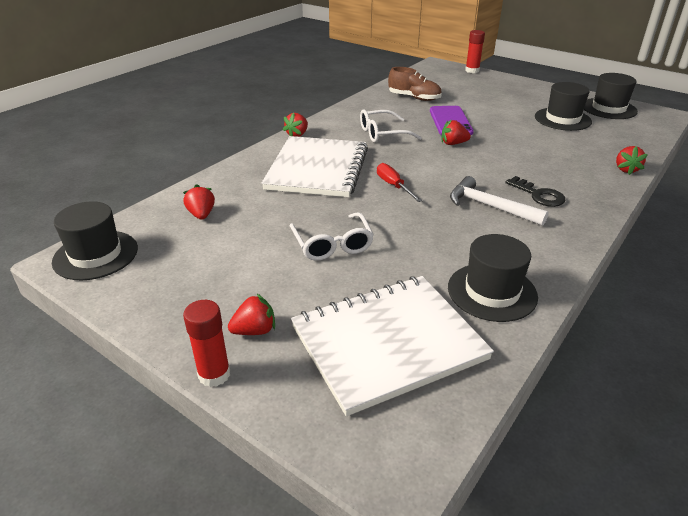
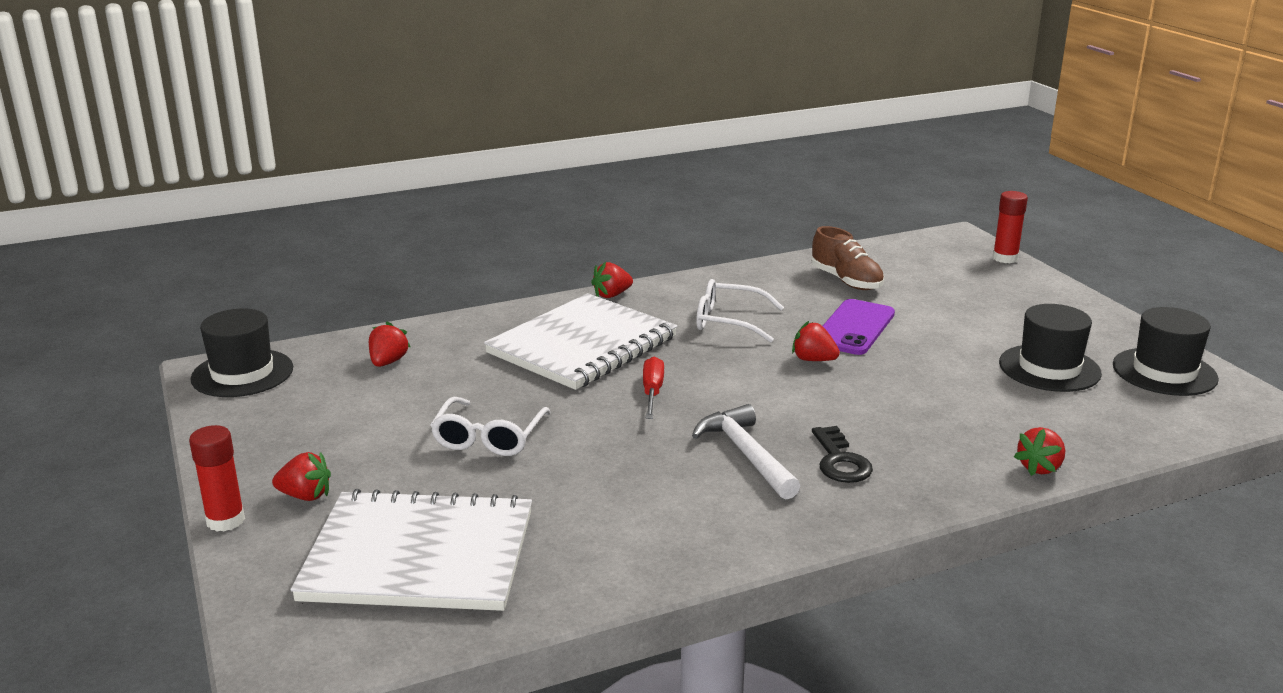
camera: 30 degrees right, 10 degrees down
(492, 292) = (606, 549): black hat -> none

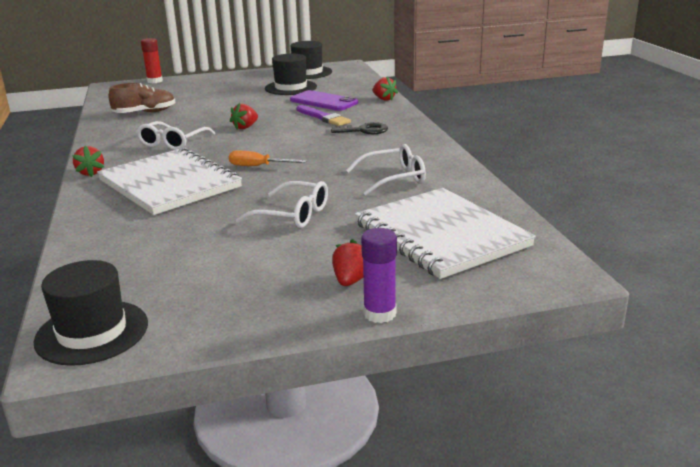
camera: 80 degrees left, 0 degrees up
(225, 520) = (379, 313): red glue stick -> purple glue stick
(388, 362) = (133, 256): red strawberry -> none
(419, 556) = (441, 235): white notebook -> white notebook turned 45 degrees counterclockwise
(622, 504) = (393, 178): none -> white glasses
(652, 392) = (258, 166): red screwdriver -> orange screwdriver
(746, 454) = (348, 148): white hammer -> none
(854, 328) = (212, 116): purple phone -> purple phone (324, 101)
(892, 417) = (323, 117): none -> purple brush

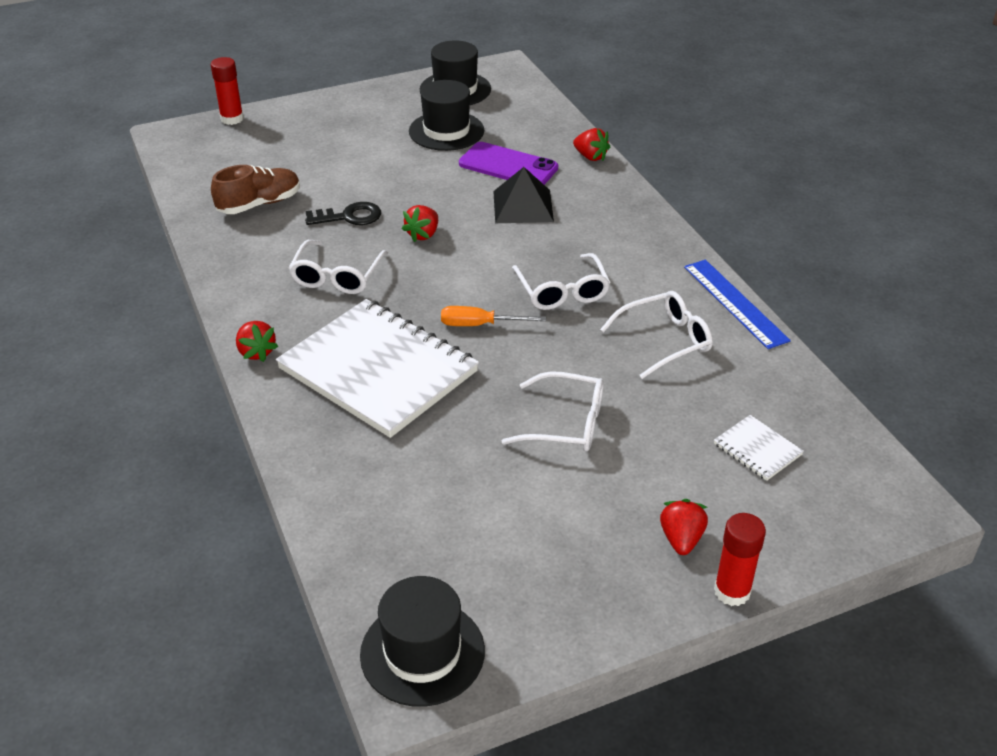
camera: 10 degrees left, 15 degrees up
(323, 117) = (523, 206): purple brush -> black pyramid
(328, 153) = (562, 291): none -> white glasses
(364, 130) = (589, 235): black key -> black key (349, 217)
(379, 313) = (732, 591): purple glue stick -> red glue stick
(441, 235) = (757, 449): white notebook -> white notebook, size x0.41
(458, 163) = (735, 303): none -> blue ruler

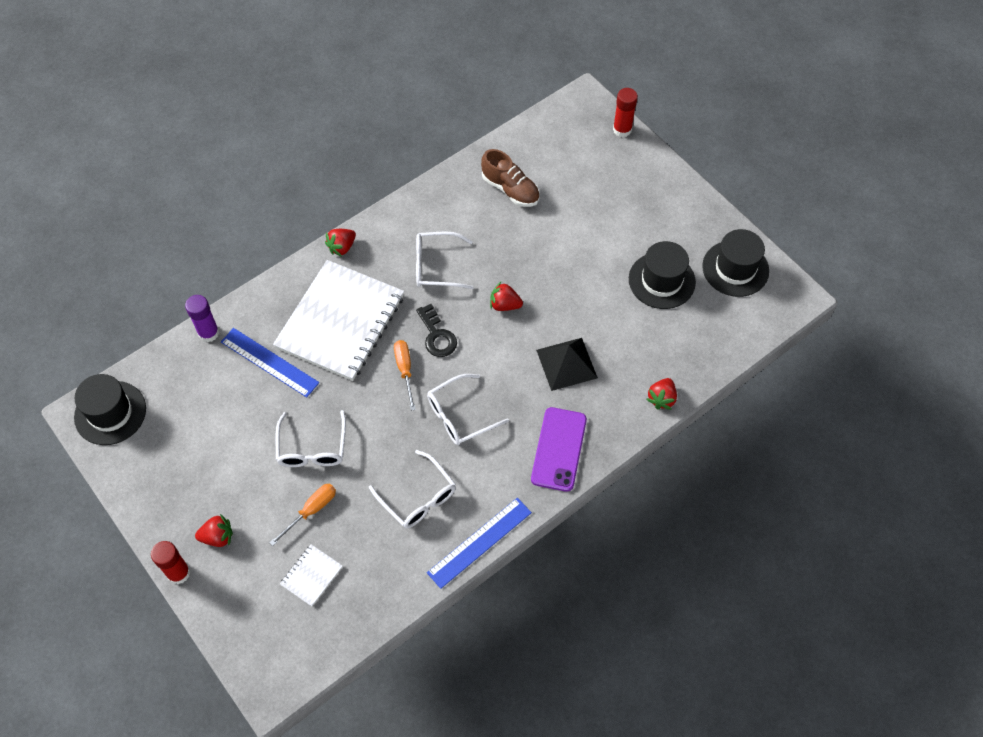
camera: 75 degrees right, 20 degrees up
(327, 510) = (208, 333): none -> purple glue stick
(349, 217) = (512, 250): black key -> black key (437, 336)
(410, 448) = (269, 362): none -> blue ruler
(508, 166) = (623, 339): purple phone -> purple phone (559, 449)
(661, 437) = (311, 511): none -> orange screwdriver

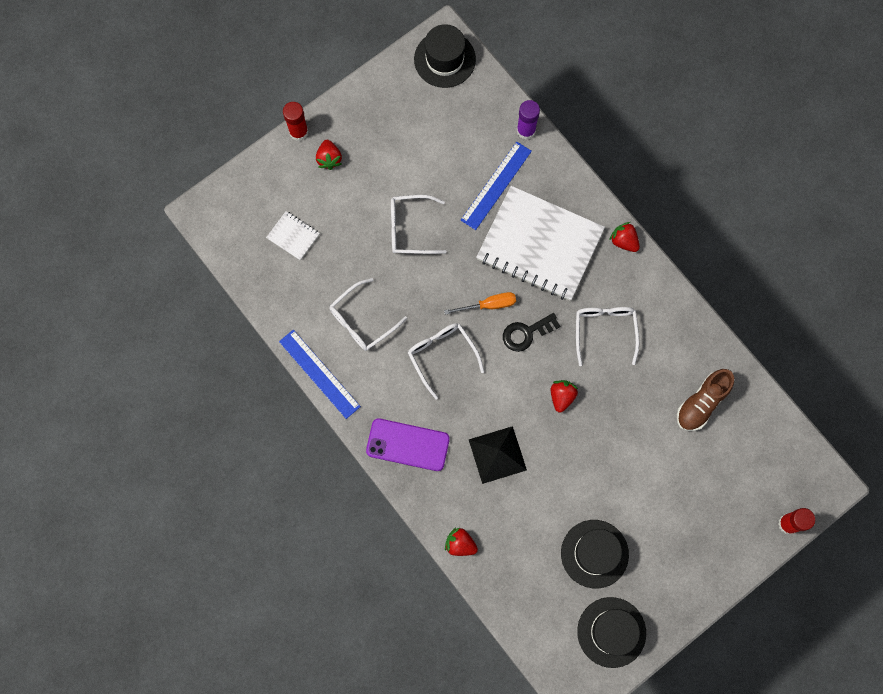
camera: 90 degrees right, 15 degrees up
(311, 511) = (351, 232): orange screwdriver -> none

